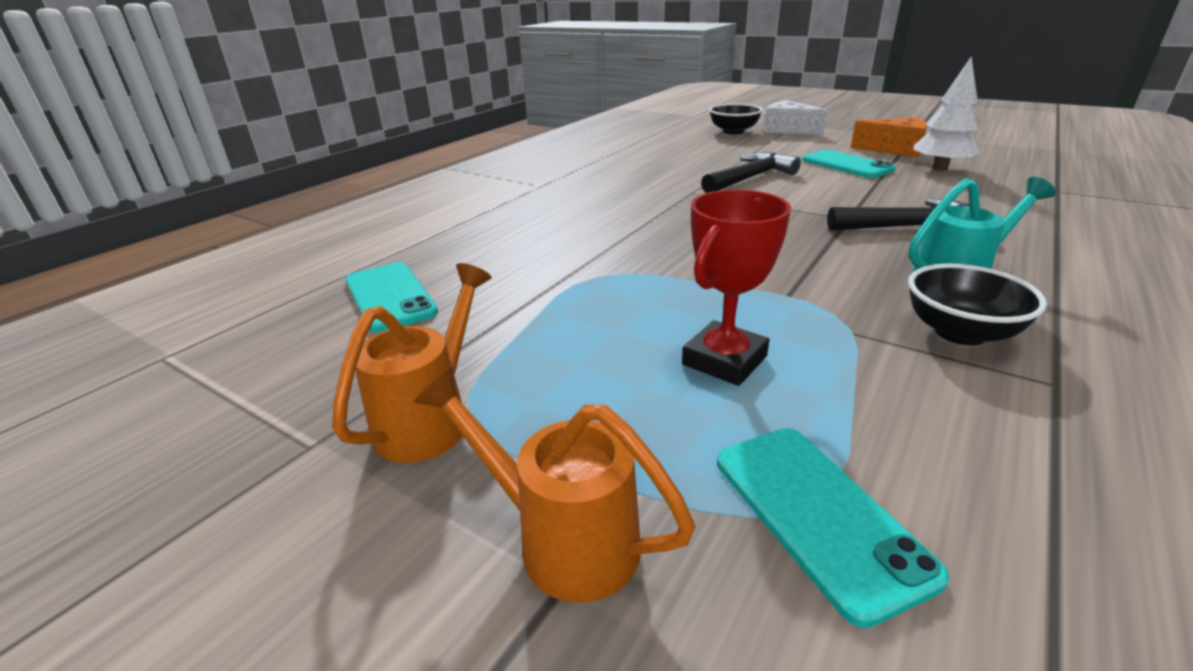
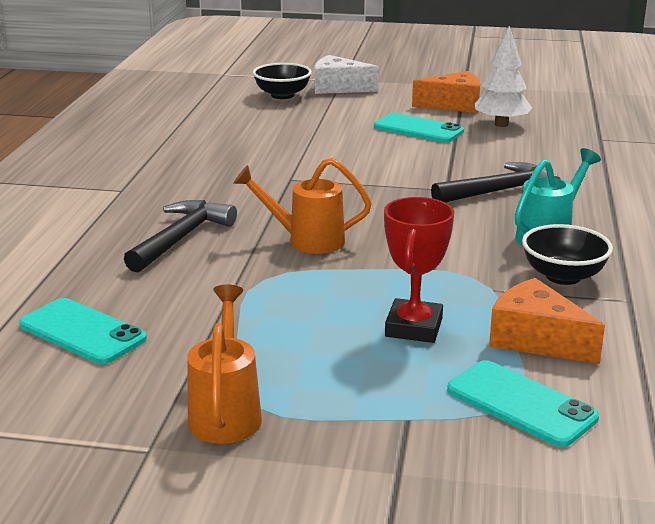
camera: 25 degrees left, 5 degrees down
(561, 538) = (380, 453): orange watering can -> orange watering can (306, 240)
(750, 178) = (335, 155): black hammer -> black hammer (181, 238)
(886, 413) = (536, 339): none -> orange cheese

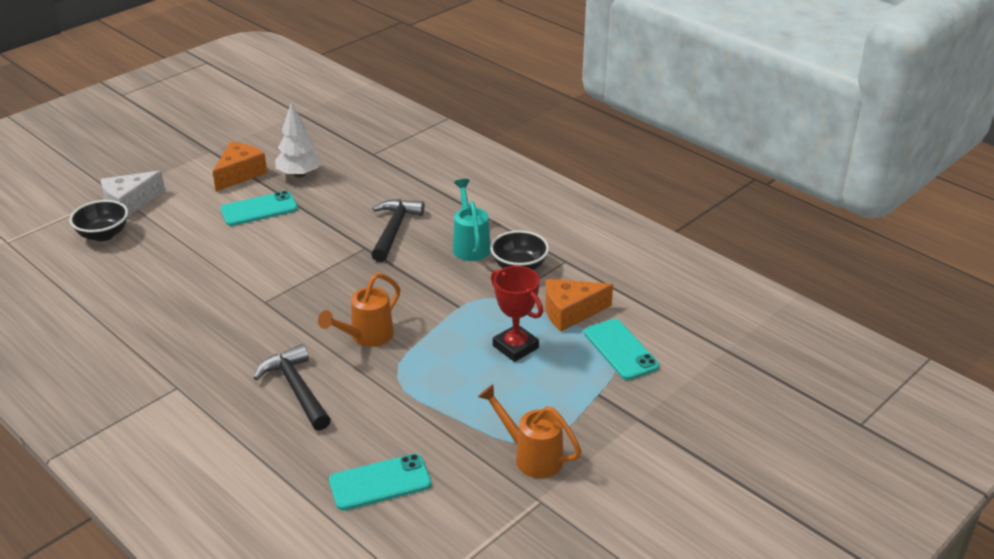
camera: 55 degrees left, 10 degrees up
(521, 404) = (620, 350): turquoise phone -> turquoise phone turned 75 degrees clockwise

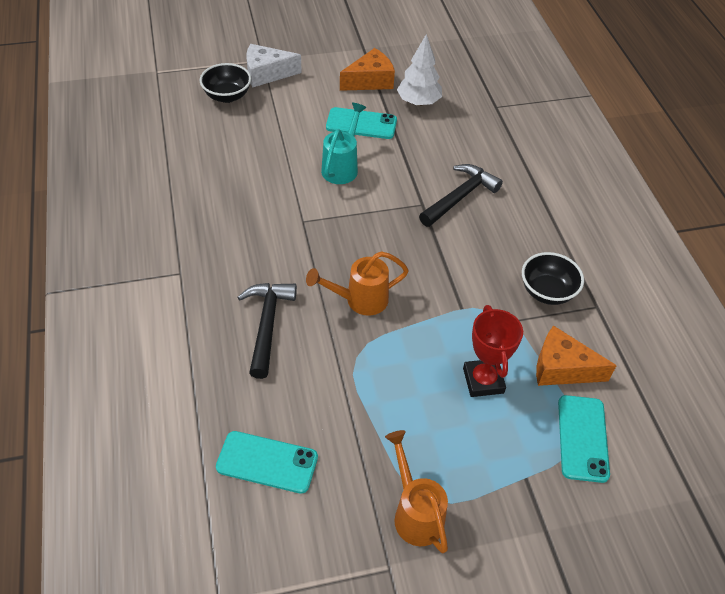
camera: 30 degrees right, 15 degrees up
(470, 245) = (517, 245): turquoise watering can -> turquoise watering can (342, 166)

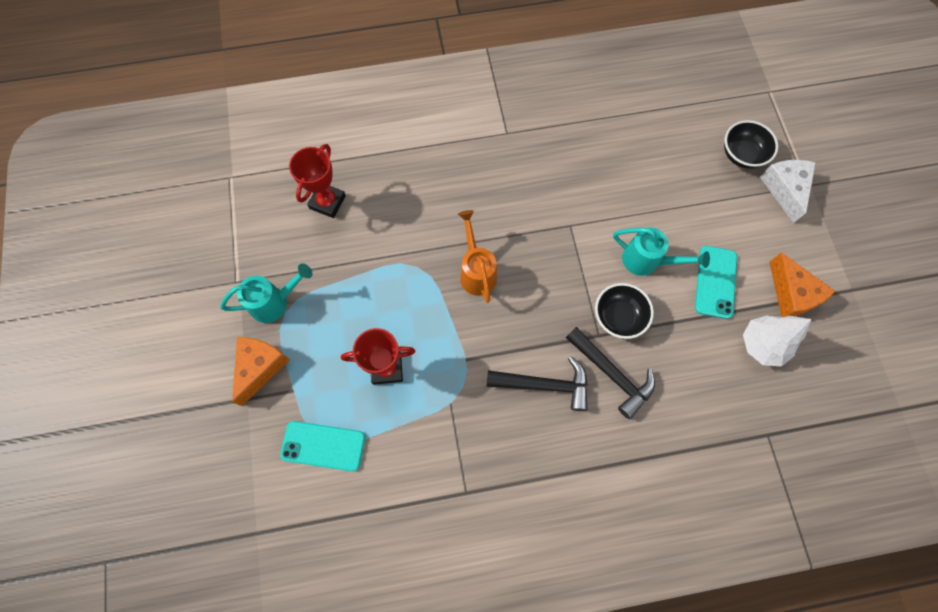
camera: 95 degrees right, 20 degrees up
(267, 325) = (451, 199): black hammer -> black hammer (544, 385)
(267, 462) = (327, 202): turquoise phone -> red trophy
(415, 512) = (275, 302): orange watering can -> turquoise watering can
(547, 292) = (485, 444): black bowl -> black bowl (618, 317)
(562, 368) = (395, 441): orange cheese -> orange cheese (260, 367)

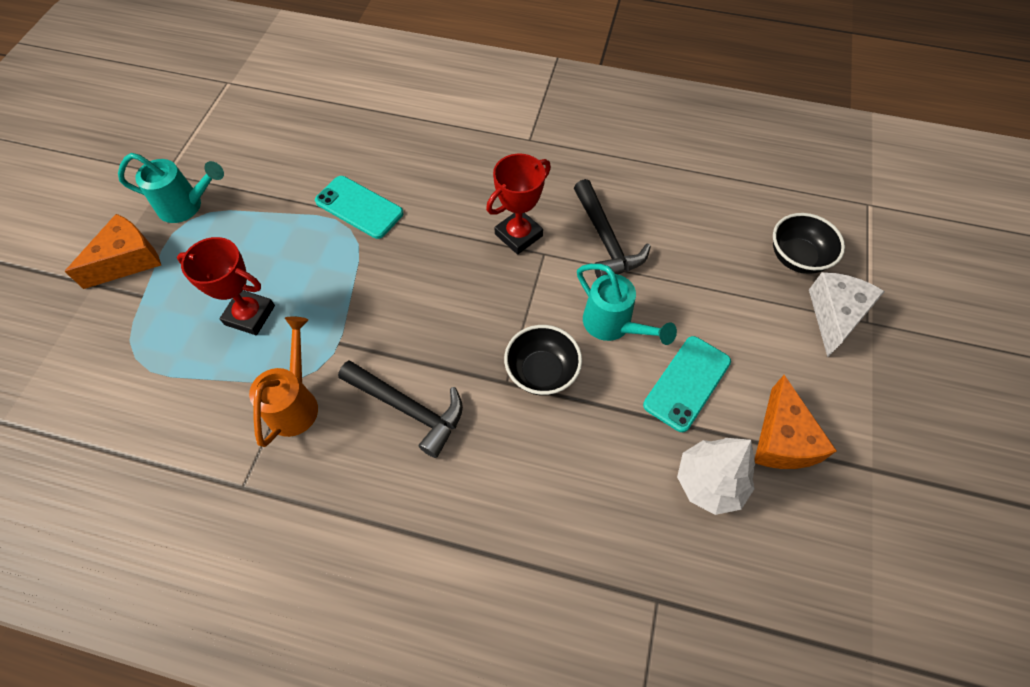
camera: 25 degrees right, 10 degrees down
(323, 446) = (130, 364): turquoise phone -> turquoise phone (359, 207)
(327, 202) = (303, 136): red trophy -> red trophy (518, 235)
(476, 271) = (410, 258): orange watering can -> orange watering can (296, 402)
(611, 374) = (495, 432): black hammer -> black hammer (605, 240)

